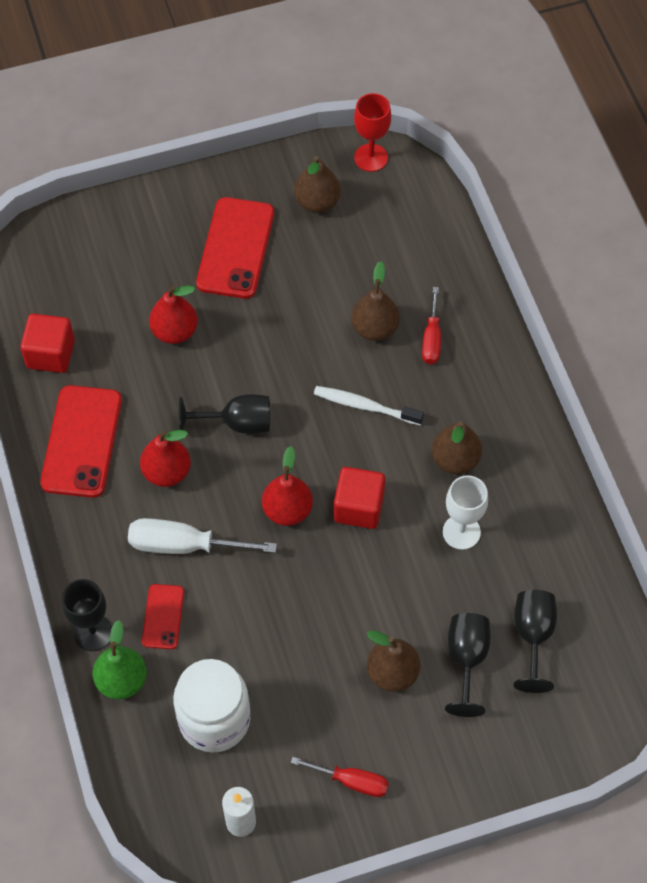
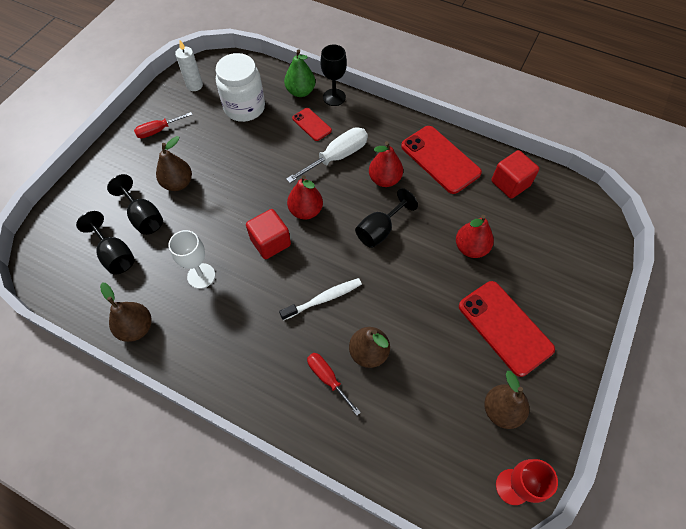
camera: 135 degrees right, 0 degrees up
(455, 459) = (241, 313): brown pear -> brown pear (136, 328)

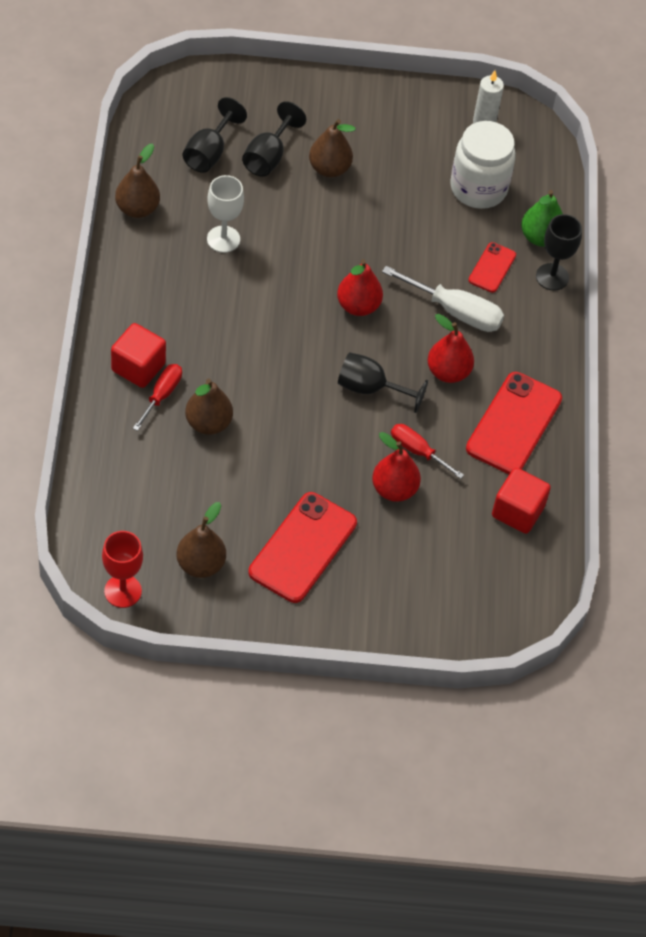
camera: 60 degrees right, 5 degrees down
(158, 130) = (393, 117): red screwdriver -> red screwdriver (417, 451)
(270, 242) = (298, 286): red cube -> red cube (138, 367)
(323, 299) = (252, 361): white toothbrush -> none

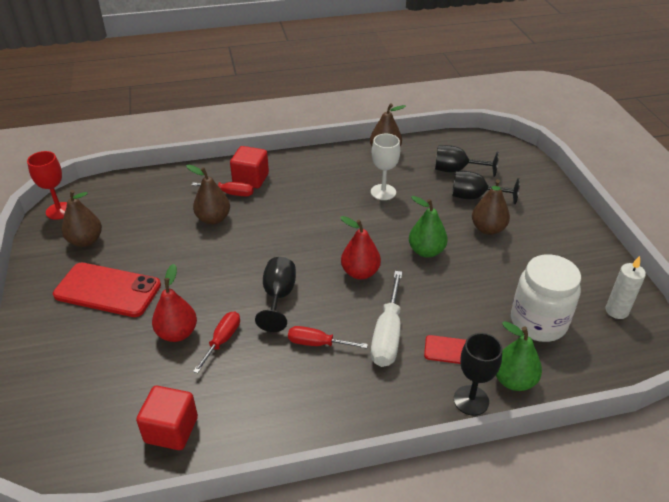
camera: 80 degrees right, 15 degrees down
(345, 236) = (426, 251): none -> green pear
(448, 372) = (317, 343): red pear -> red screwdriver
(513, 424) = (276, 405): red phone -> none

